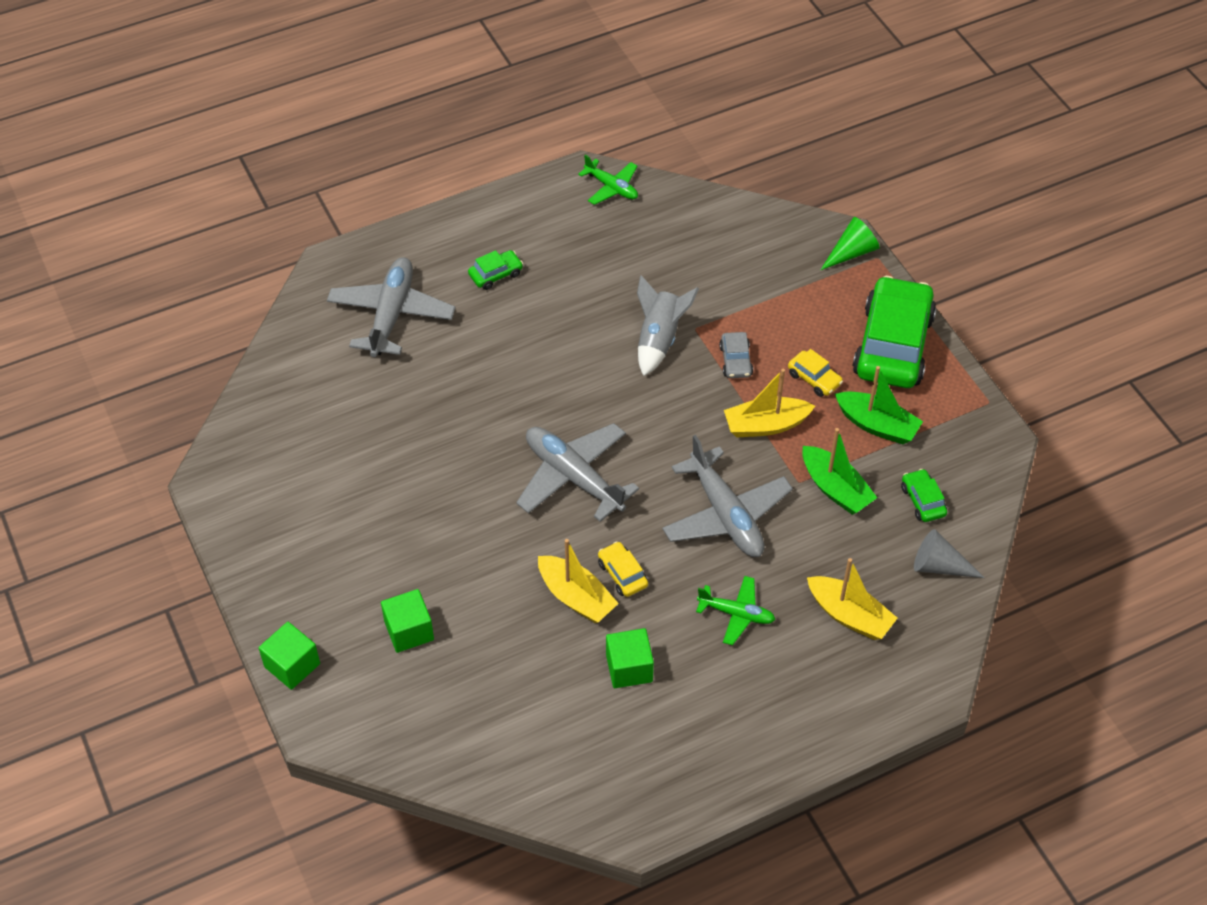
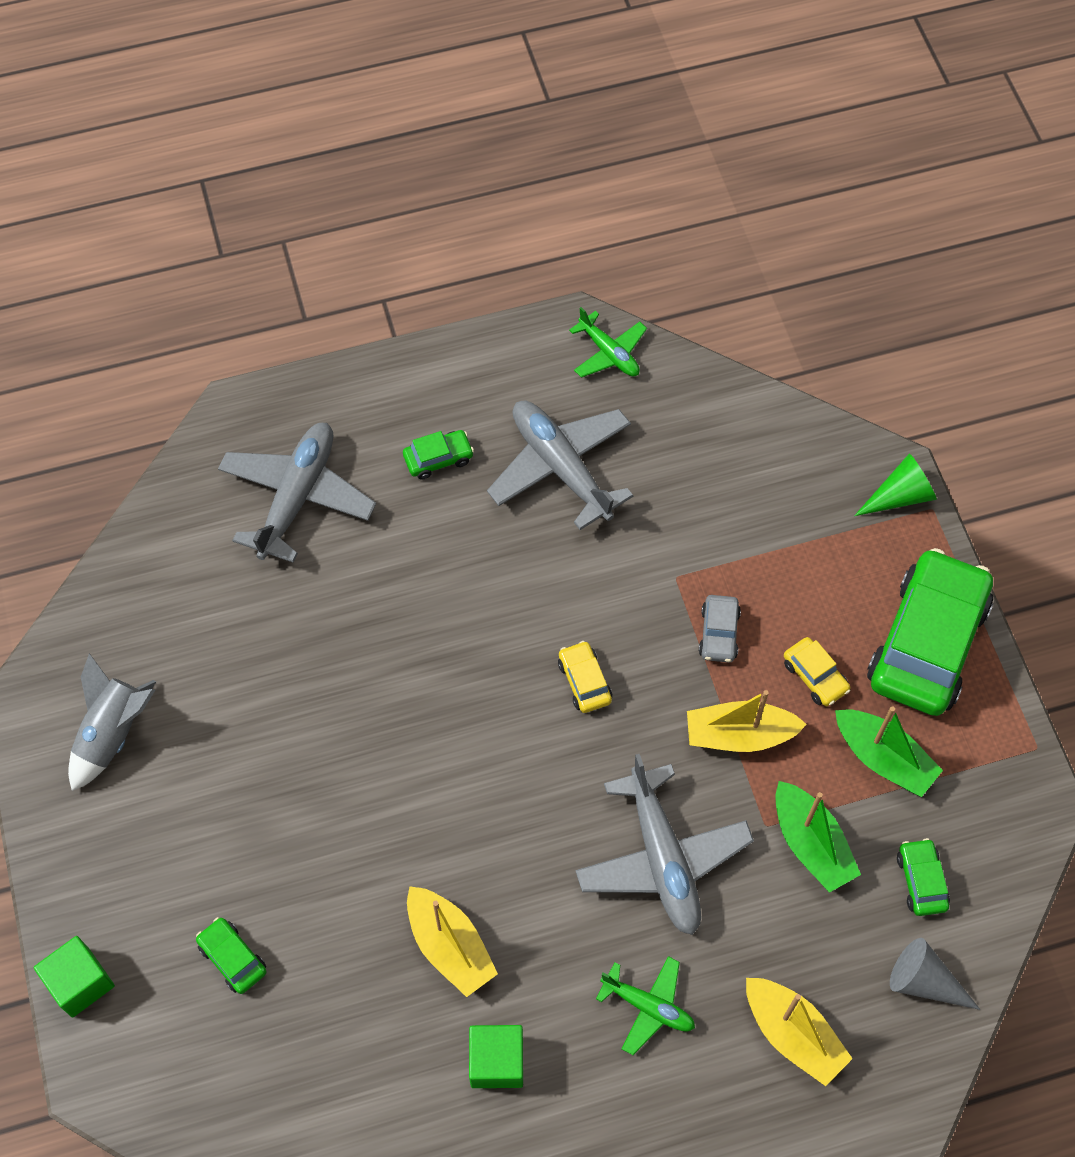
camera: 10 degrees right, 10 degrees up
(409, 631) = (232, 958): green cube -> green car
(574, 477) = (480, 771): grey plane -> grey plane (561, 467)
(622, 574) = (514, 923): yellow car -> yellow car (584, 681)
(659, 339) = (627, 586): grey rocket -> grey rocket (113, 733)

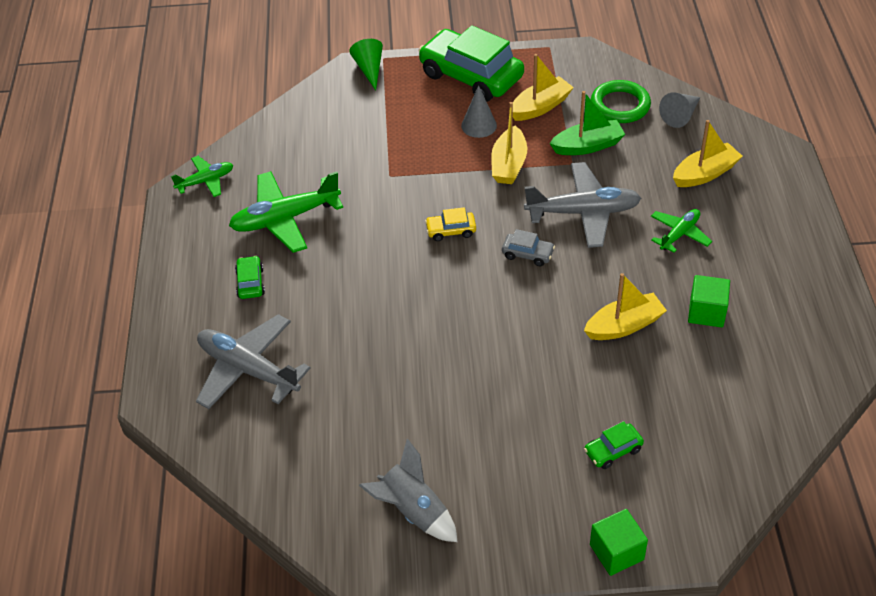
camera: 75 degrees left, 15 degrees down
(561, 467) = (285, 218): grey plane -> green plane
(719, 633) = (436, 162): grey car -> grey car (527, 254)
(815, 676) = (479, 125): yellow car -> grey cone
(883, 758) = (540, 107): green boat -> yellow boat
(921, 881) = (620, 105): green car -> green ring

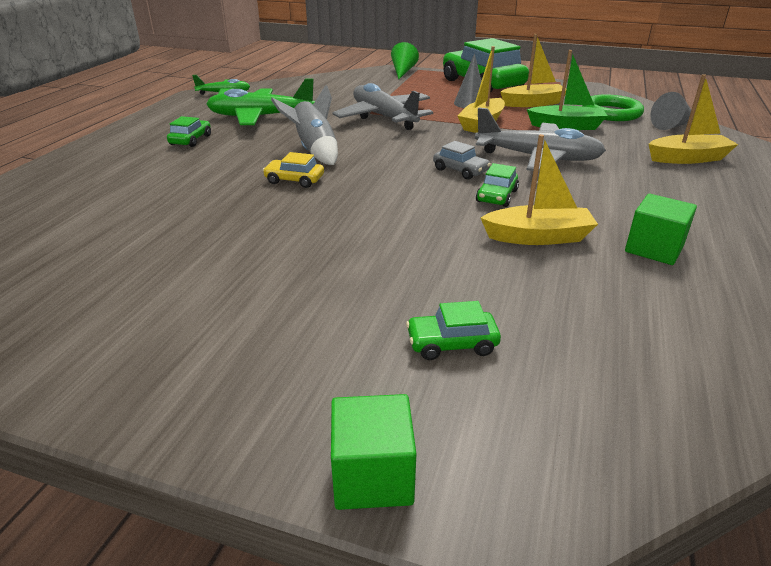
camera: 20 degrees right, 15 degrees down
(248, 370) = (120, 183): grey plane -> grey plane (384, 117)
(413, 511) = (137, 329): grey rocket -> grey rocket (314, 151)
(451, 231) = (396, 145): yellow car -> yellow car (294, 180)
(573, 283) = (496, 196): none -> green car
(679, 234) = (641, 188): green plane -> none

